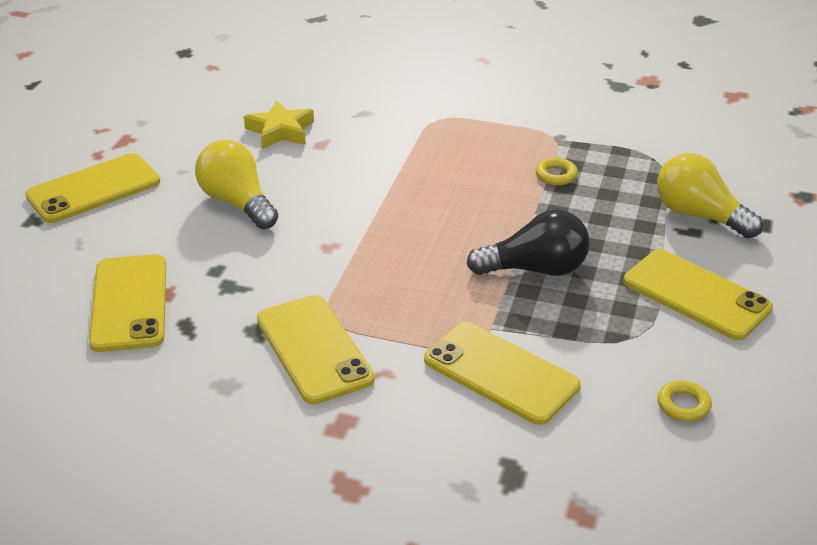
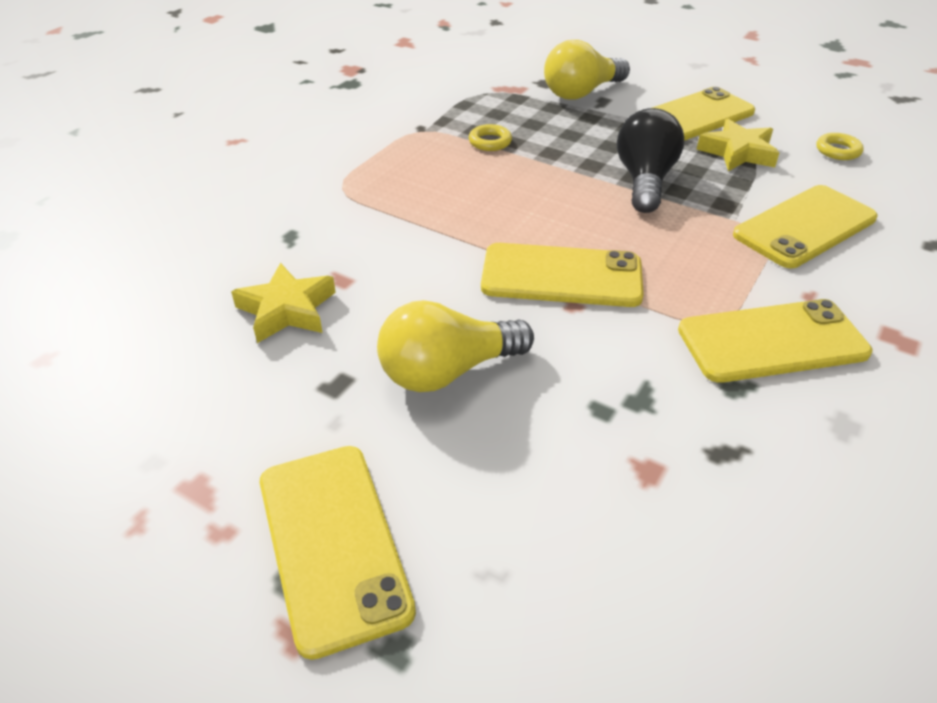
camera: 75 degrees left, 5 degrees up
(129, 303) = (667, 513): yellow phone -> yellow phone (561, 276)
(631, 328) = (738, 152): none -> yellow star

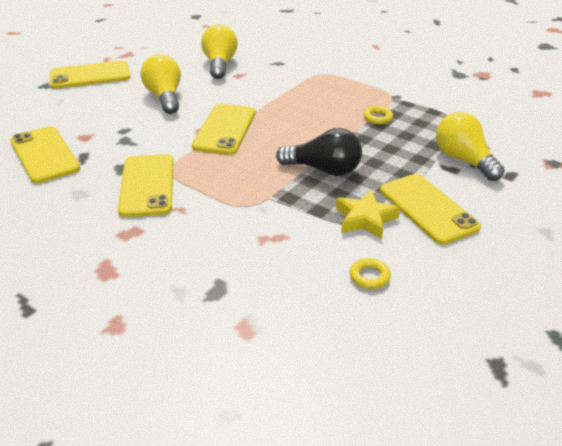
camera: 95 degrees right, 5 degrees down
(287, 310) = (219, 64): yellow star -> yellow light bulb
(804, 227) = (255, 226): yellow phone -> yellow phone (44, 155)

